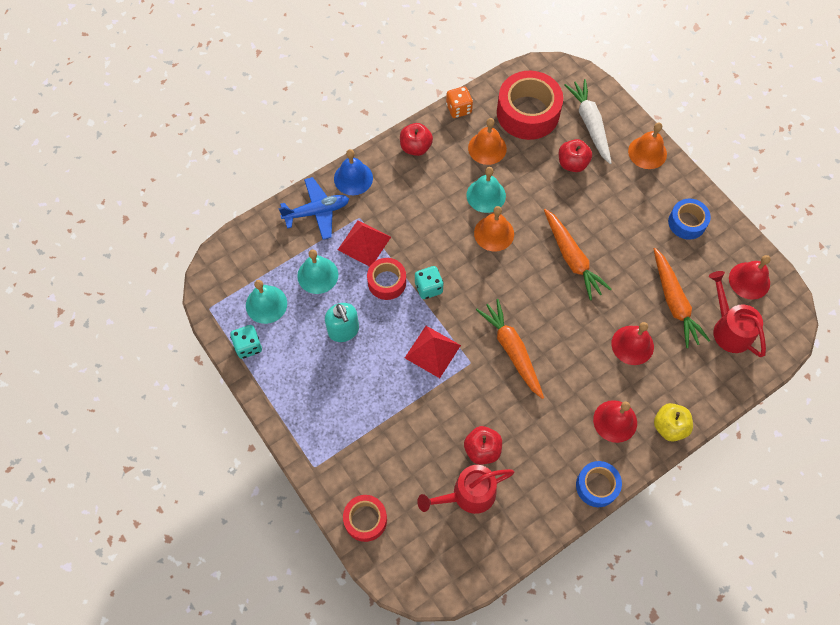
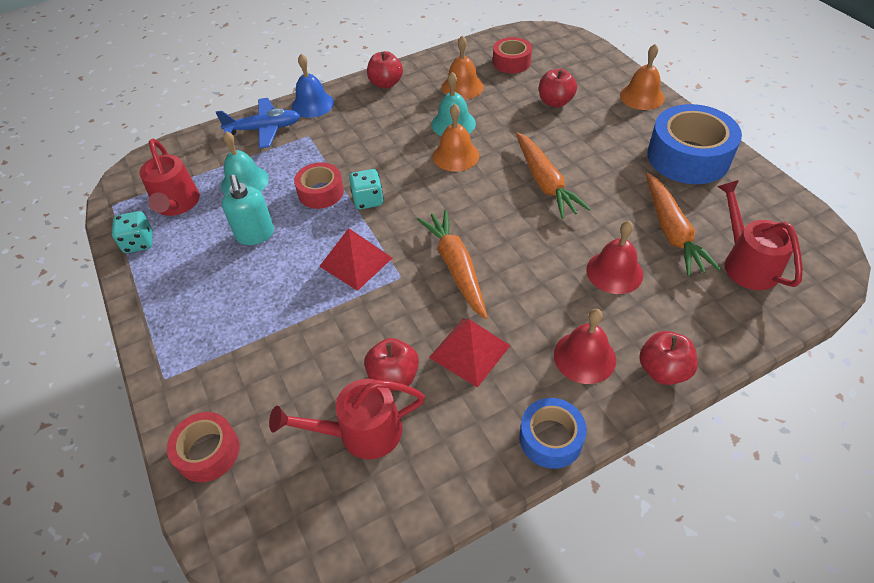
camera: 10 degrees right, 15 degrees down
(266, 304) = (177, 205): turquoise bell -> red watering can
(364, 243) = (306, 157): red pyramid -> red pyramid (469, 351)
(459, 109) = (439, 57): orange dice -> none
(528, 113) = (511, 62): red tape -> red tape, size x0.56
(590, 124) = (578, 72): white carrot -> none
(669, 427) = (663, 370): yellow apple -> red apple
(687, 222) = (688, 157): blue tape -> blue tape, size x1.77
(749, 280) = (770, 215): red bell -> none

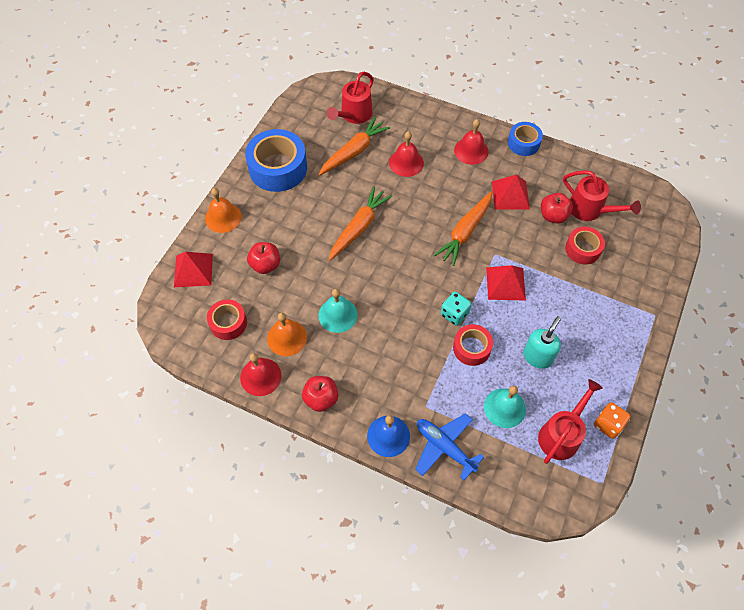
camera: 130 degrees left, 10 degrees up
(139, 243) = (608, 424): turquoise dice -> orange dice
(208, 452) = (659, 261): red tape -> red tape (582, 249)
(442, 62) = (260, 376): none -> red bell
(455, 155) = (371, 291): orange bell -> none
(589, 61) = (193, 270): none -> red pyramid
(663, 370) = (452, 121): red apple -> none

